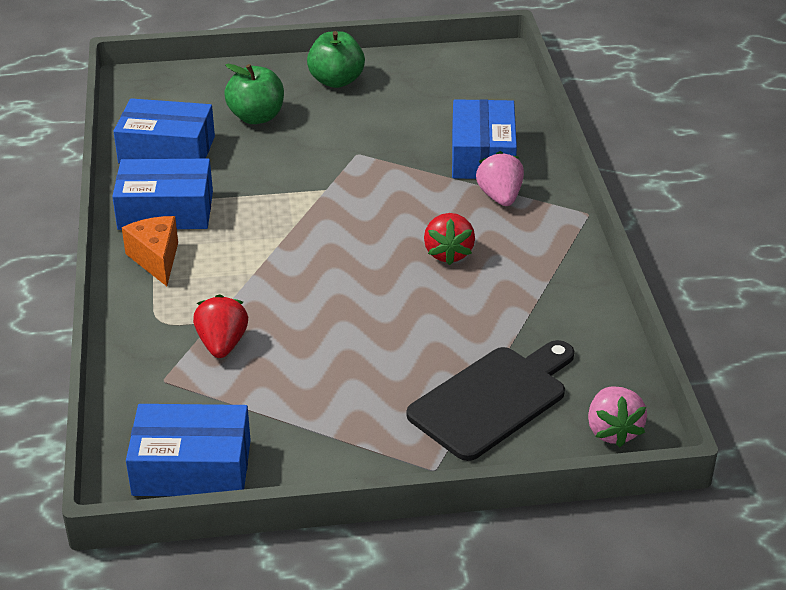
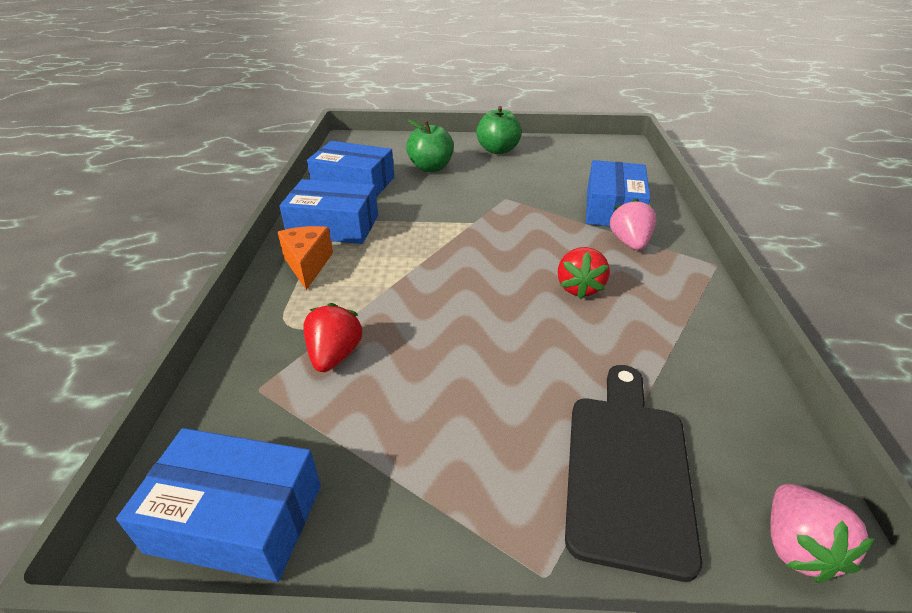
camera: 10 degrees right, 0 degrees up
(493, 399) = (627, 469): black cutting board -> black cutting board turned 45 degrees counterclockwise

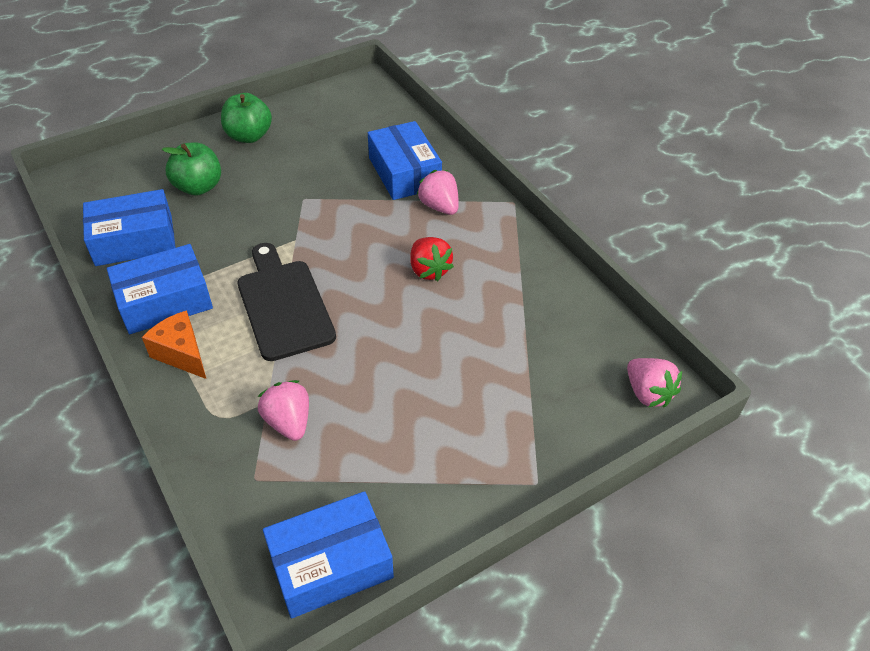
camera: 35 degrees left, 10 degrees up
(335, 355) = (288, 422): red strawberry -> pink strawberry
(627, 469) = (542, 396): black cutting board -> black cutting board (283, 305)

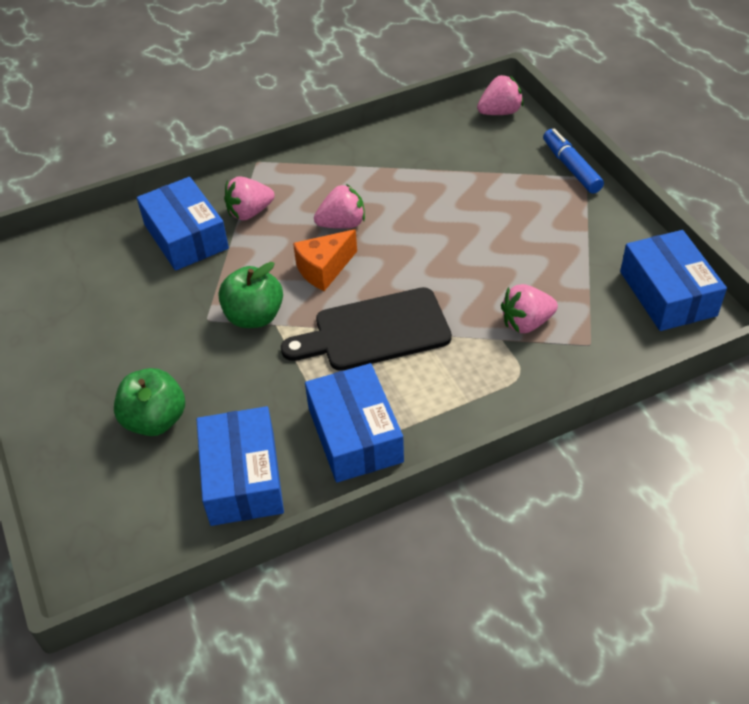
camera: 80 degrees left, 0 degrees up
(182, 354) = (436, 411): orange cheese -> orange cheese (324, 269)
(249, 136) = (65, 375): green apple -> green apple (254, 316)
(404, 173) = (186, 236): blue box -> blue box turned 75 degrees clockwise
(429, 270) = (342, 224): red strawberry -> pink strawberry
(553, 468) = (571, 167): none -> blue marker

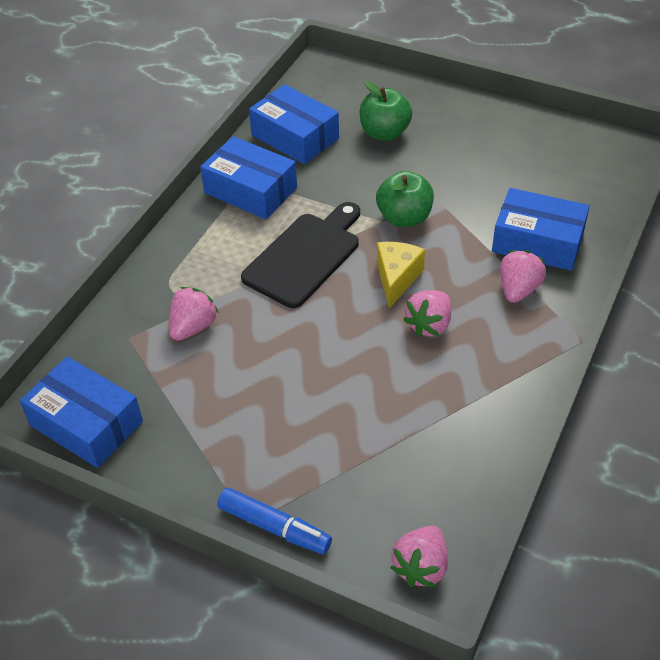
camera: 140 degrees right, 0 degrees up
(324, 269) = (396, 279): orange cheese -> yellow cheese

